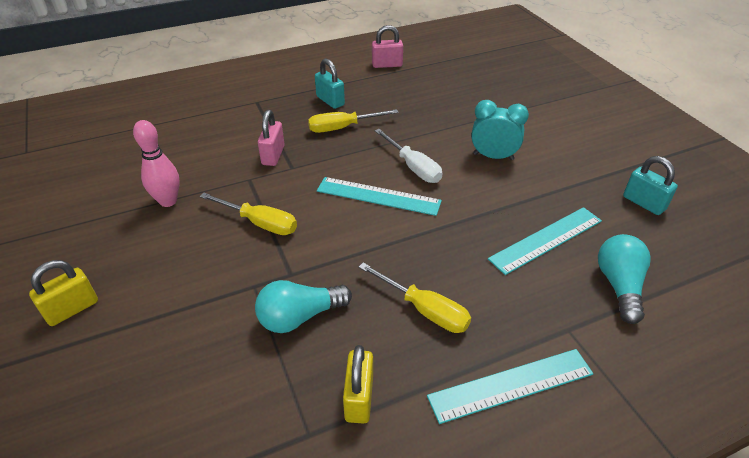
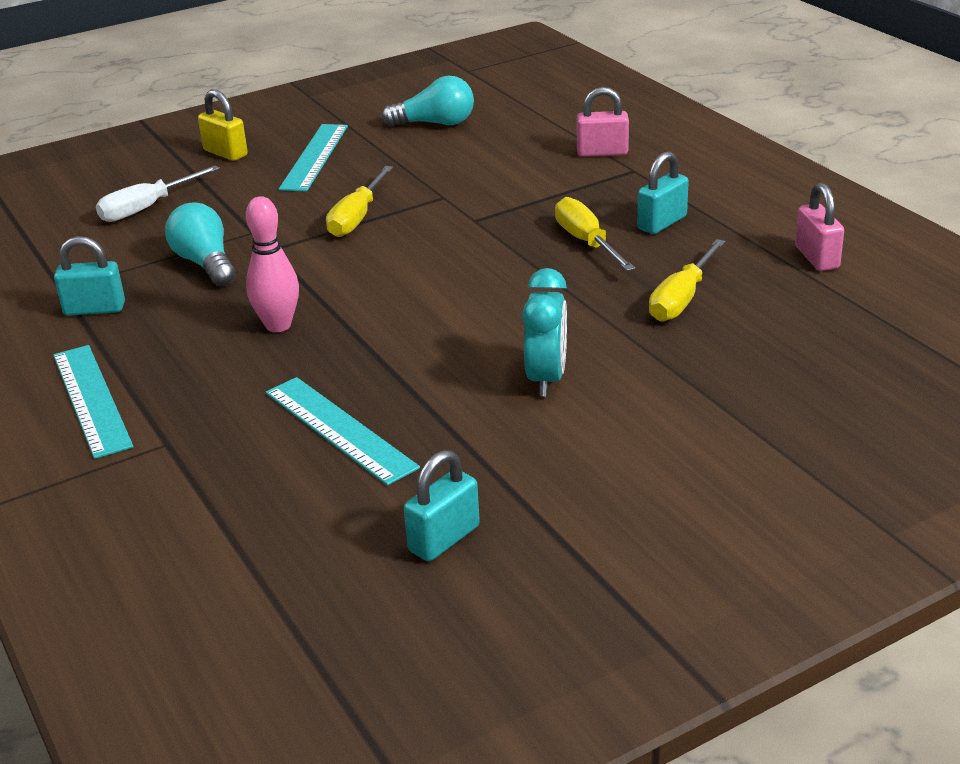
camera: 85 degrees right, 10 degrees down
(168, 201) = (391, 160): pink bowling pin -> pink bowling pin (278, 325)
(273, 155) = (499, 203): pink padlock -> pink padlock (602, 152)
(359, 398) = (95, 309): yellow padlock -> turquoise padlock
(378, 196) = (422, 287): turquoise ruler -> turquoise ruler (315, 157)
(413, 167) = (498, 308): white screwdriver -> white screwdriver (147, 208)
(424, 310) = (209, 337): yellow screwdriver -> yellow screwdriver (682, 299)
(619, 285) = (242, 493): turquoise light bulb -> turquoise light bulb (435, 123)

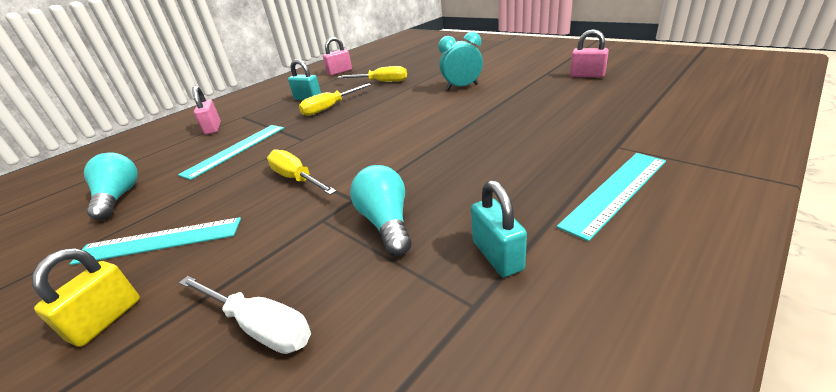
camera: 105 degrees left, 0 degrees up
(205, 263) = (386, 223): turquoise light bulb -> turquoise light bulb turned 120 degrees clockwise
(278, 325) = (462, 157): pink bowling pin -> none
(339, 429) = (545, 110): turquoise ruler -> turquoise ruler (235, 150)
(357, 218) = (297, 179): yellow screwdriver -> yellow screwdriver turned 135 degrees counterclockwise
(444, 539) = (587, 75): turquoise padlock -> pink padlock

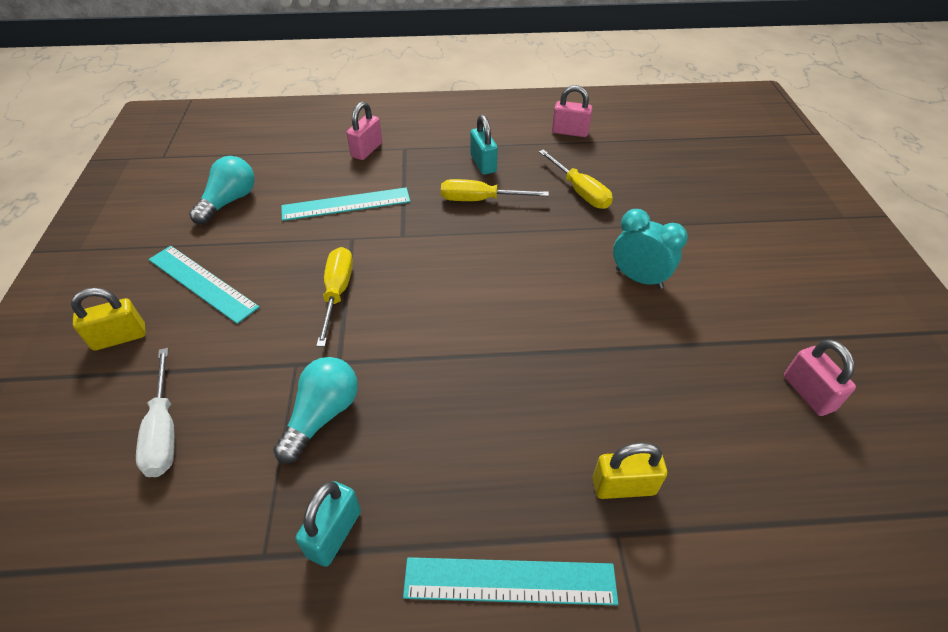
camera: 40 degrees right, 15 degrees up
(587, 134) = (623, 486): none -> yellow padlock

